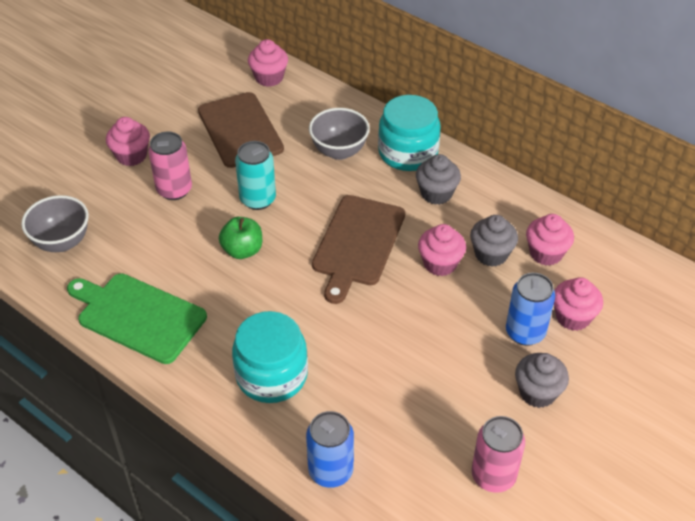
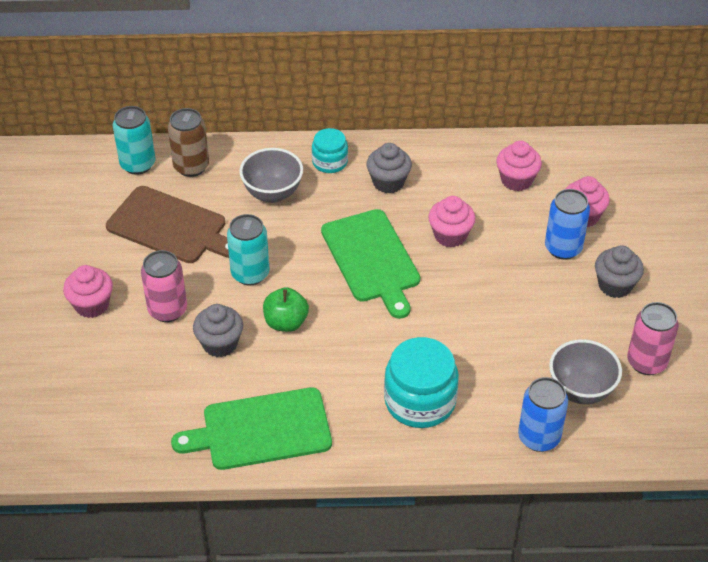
camera: 40 degrees left, 0 degrees up
(62, 242) = (119, 416): grey bowl -> grey bowl (580, 390)
(269, 77) = (138, 164): pink cupcake -> turquoise can
(303, 99) = (191, 166): none -> brown can
(357, 244) = (372, 259): brown cutting board -> green cutting board
(408, 152) = (330, 162): turquoise jar -> turquoise jar, size x0.58
(491, 254) = (479, 205): grey cupcake -> grey cupcake (220, 344)

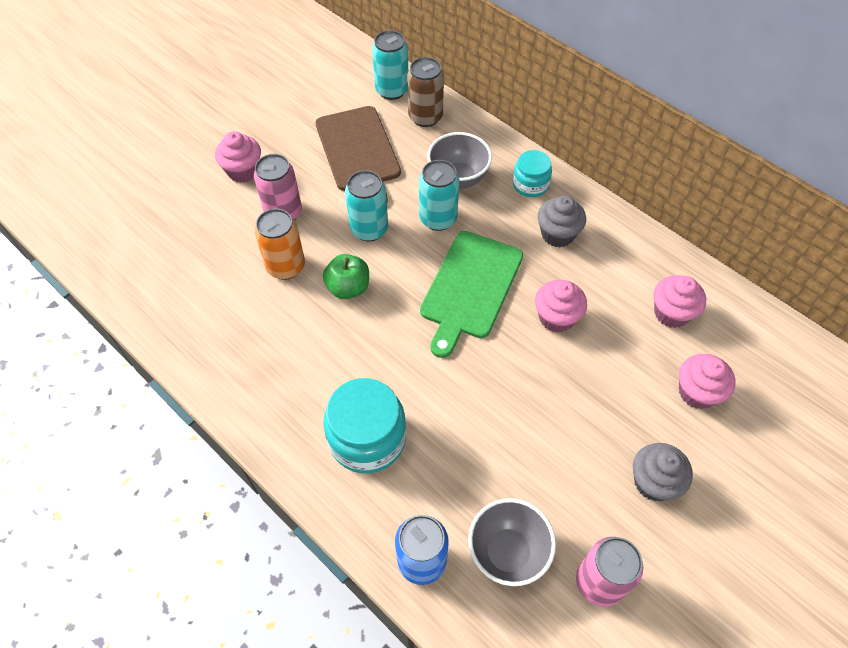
camera: 45 degrees right, 10 degrees up
(220, 344) = (286, 266): grey cupcake -> orange can
(261, 430) = (233, 358): green cutting board -> none
(292, 231) = (438, 219): none -> turquoise can
(563, 248) = (644, 407): blue can -> none

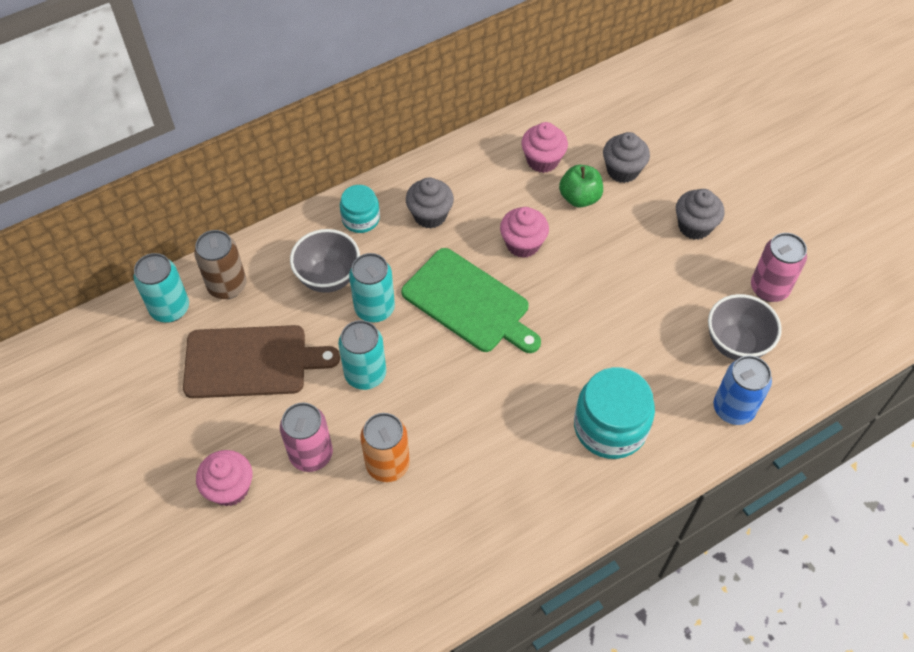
camera: 75 degrees left, 0 degrees up
(348, 288) = (435, 409): green apple -> green apple (579, 198)
(697, 392) = (622, 170): pink cupcake -> grey cupcake

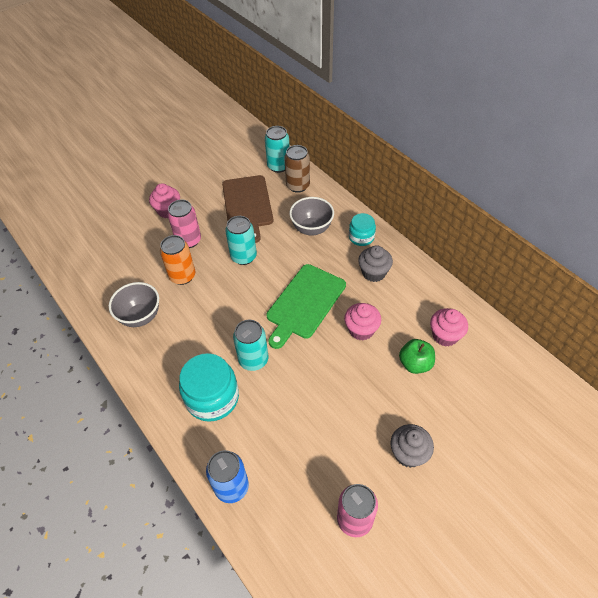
camera: 85 degrees right, 5 degrees down
(374, 308) = (292, 254): turquoise can -> turquoise can (253, 360)
(622, 170) = (453, 393): grey cupcake -> none
(736, 344) = (293, 489): grey bowl -> grey bowl (140, 317)

